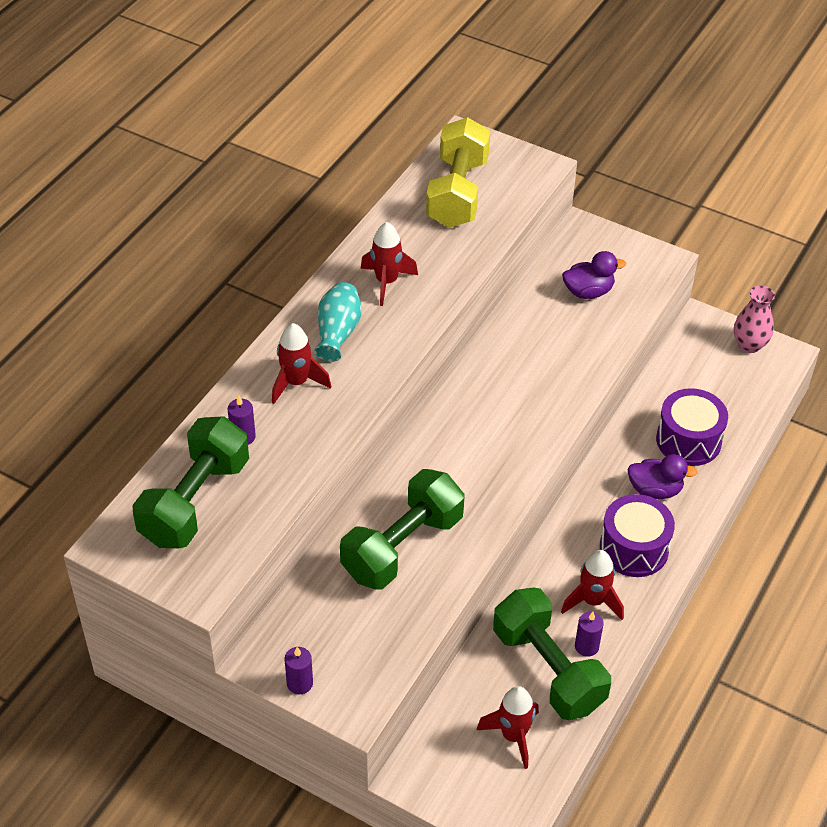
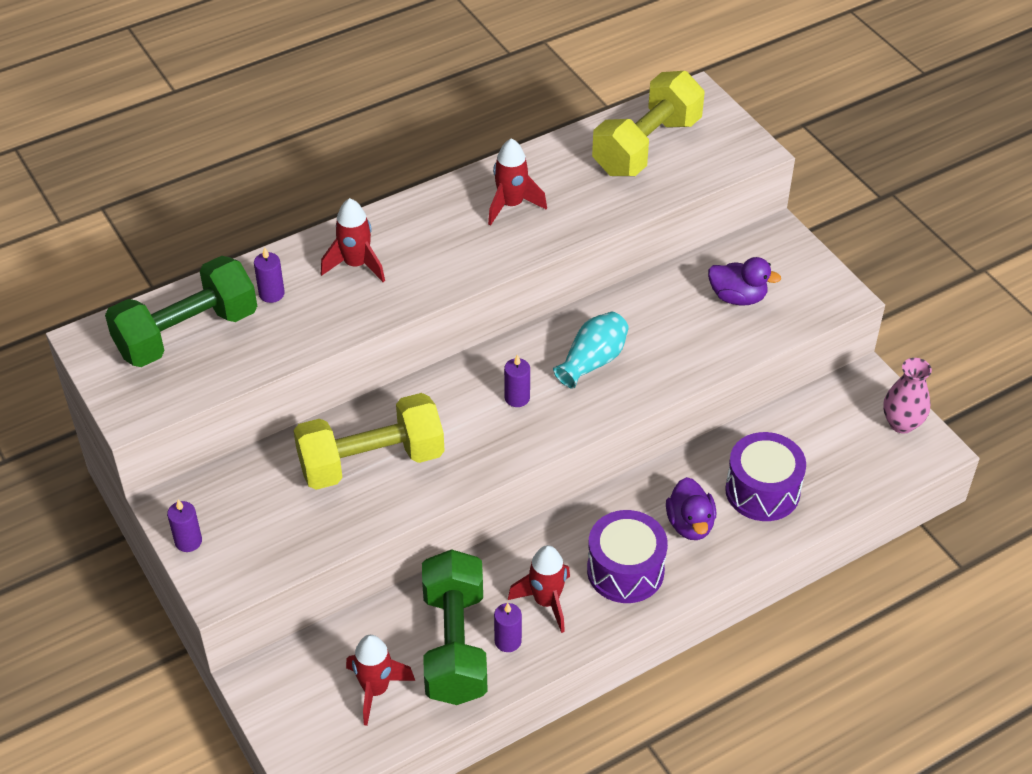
camera: 30 degrees right, 0 degrees up
(337, 332) = (429, 234): turquoise vase -> turquoise vase (592, 361)
(402, 547) = (371, 462): green dumbbell -> yellow dumbbell
(480, 443) = (517, 398): none -> purple candle
(655, 490) = (690, 524): purple duck -> purple duck turned 45 degrees clockwise

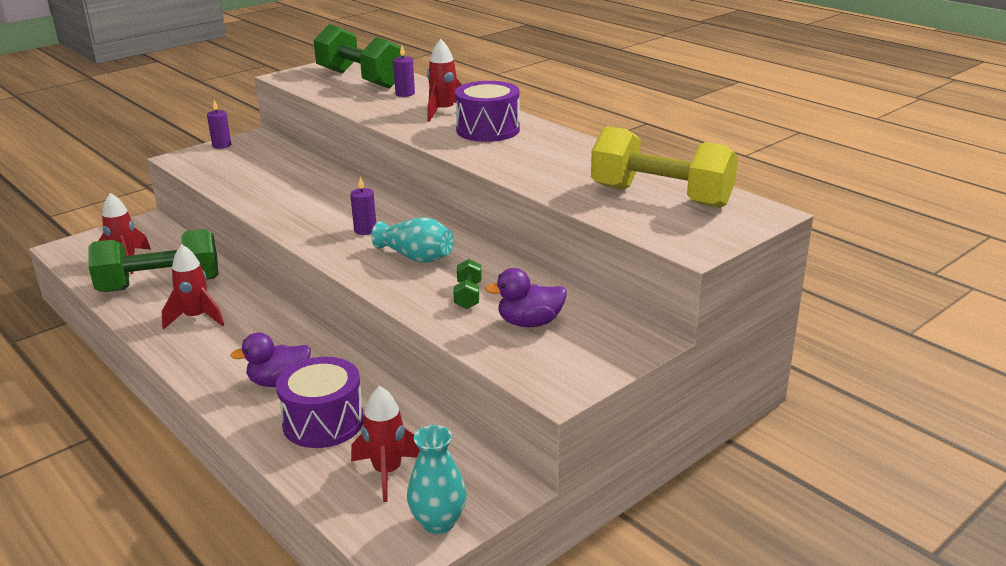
camera: 80 degrees right, 20 degrees down
(371, 462) = (292, 187): yellow dumbbell -> none
(508, 641) = (159, 306): purple candle -> none
(511, 205) = (540, 151): red rocket -> red rocket (387, 472)
(625, 570) = (225, 352): purple drum -> purple drum (488, 130)
(680, 331) = (468, 295): none -> green dumbbell
(737, 297) = (529, 323): purple duck -> purple duck turned 75 degrees clockwise
(901, 423) = (438, 522): pink vase -> turquoise vase

